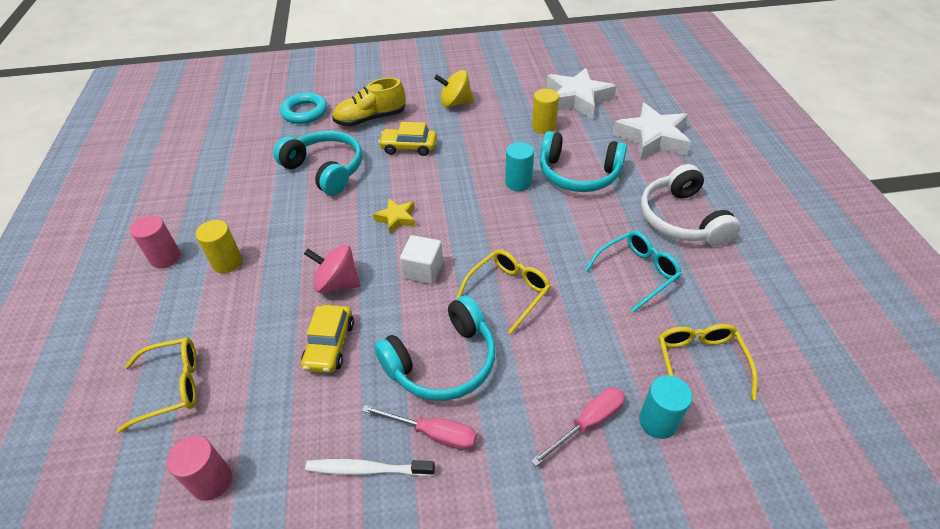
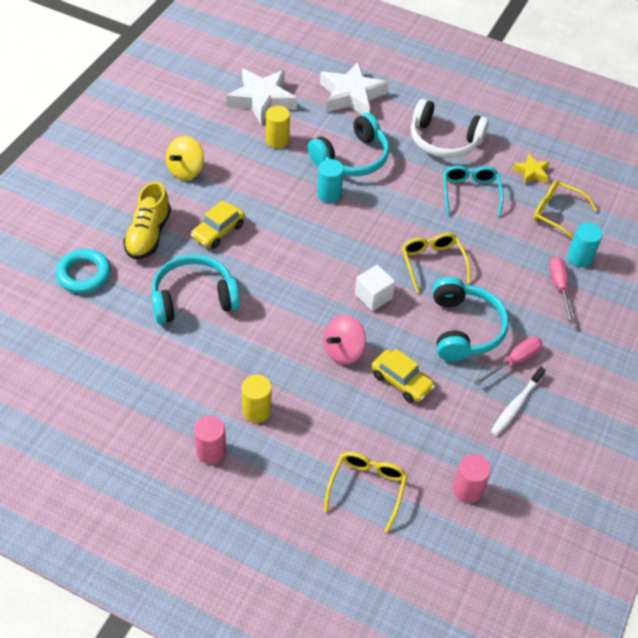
camera: 60 degrees left, 5 degrees up
(396, 218) = (302, 283): yellow star -> yellow star (531, 172)

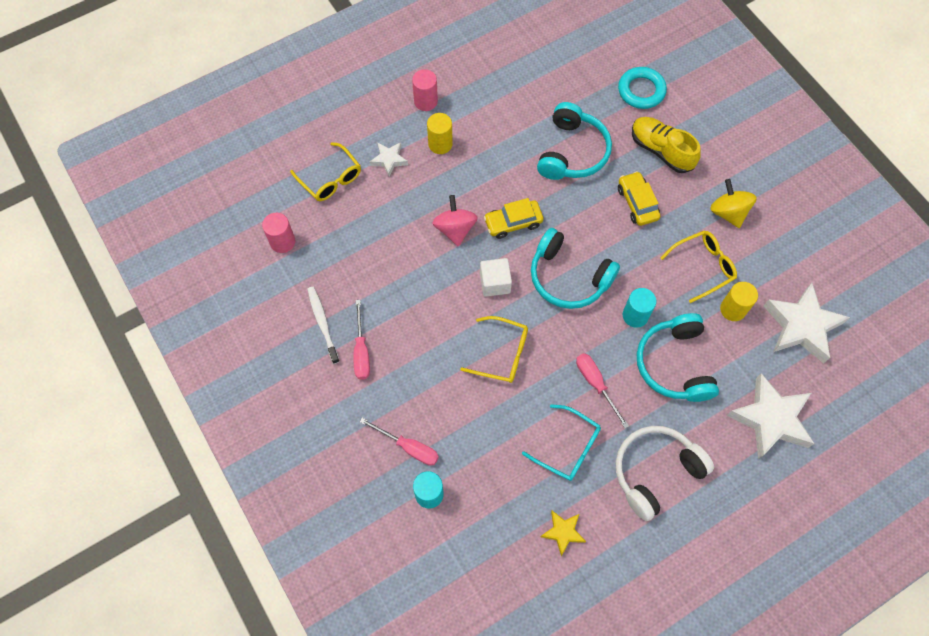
camera: 125 degrees right, 15 degrees up
(307, 446) = (389, 160): none -> white star
(401, 381) = (400, 254): yellow car -> yellow car (513, 222)
(407, 196) = (596, 384): none -> pink screwdriver
(464, 328) = (417, 333): turquoise headphones -> turquoise headphones (568, 277)
(557, 214) = (494, 515): yellow glasses -> yellow glasses (703, 266)

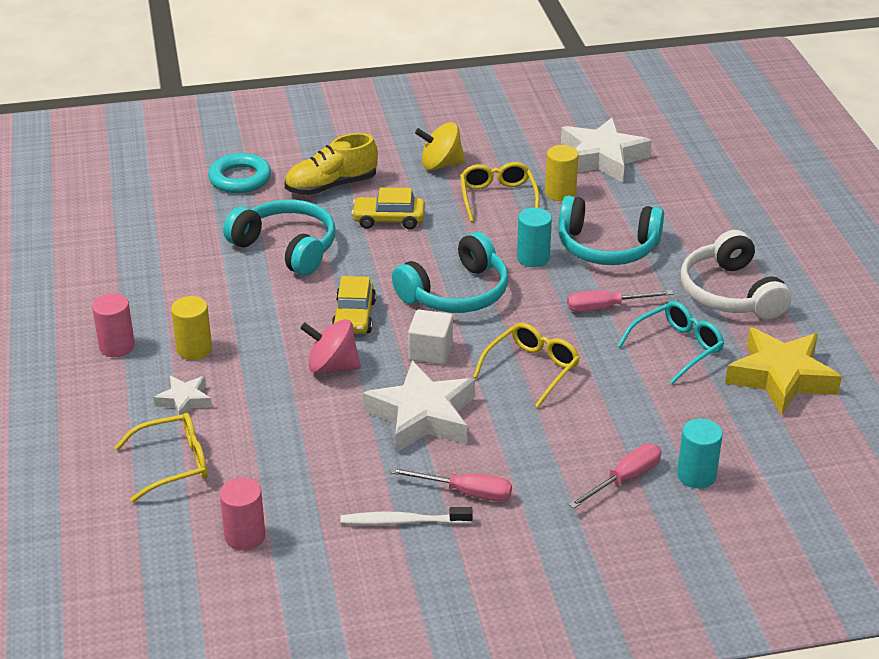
camera: 70 degrees left, 30 degrees down
(563, 532) = (780, 377): yellow star -> yellow star, size x1.97
(770, 419) = (698, 204): white star -> white star (422, 416)

